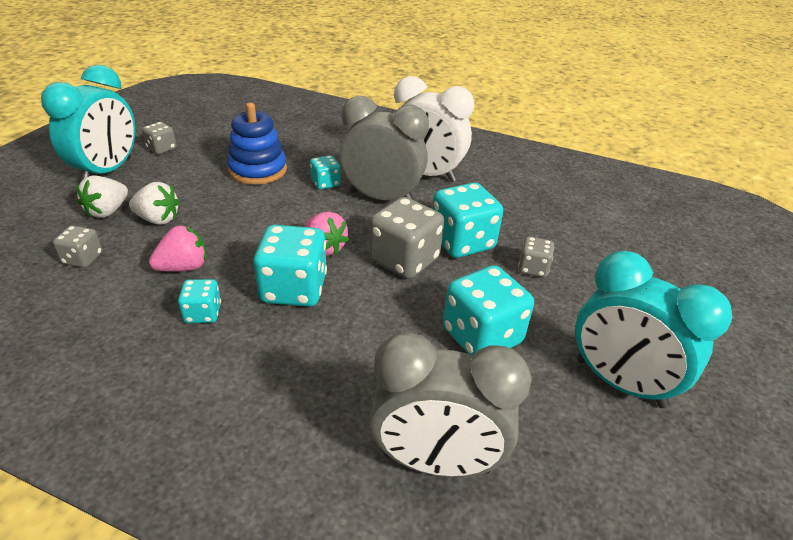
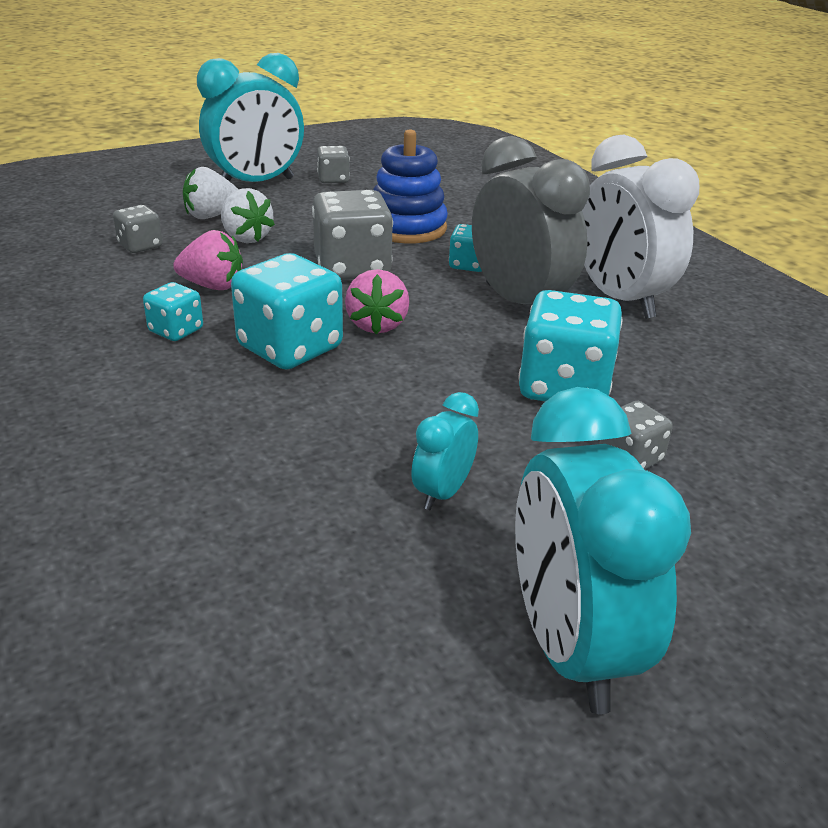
camera: 40 degrees right, 5 degrees down
(404, 260) = (456, 374): grey dice -> grey dice (352, 268)
(436, 462) = (207, 577): grey clock -> none
(482, 336) = (442, 492): turquoise dice -> turquoise clock

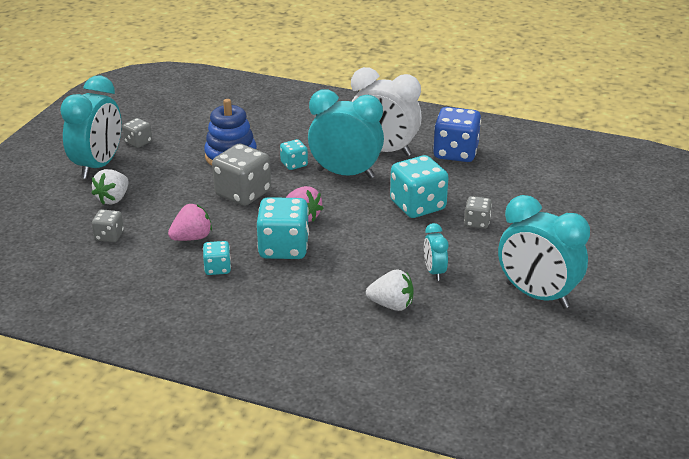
camera: 40 degrees left, 0 degrees up
(246, 238) = (158, 203): white strawberry -> white strawberry (391, 305)
(519, 302) = (345, 174): grey clock -> turquoise clock
(735, 347) = (455, 153): none -> blue dice

